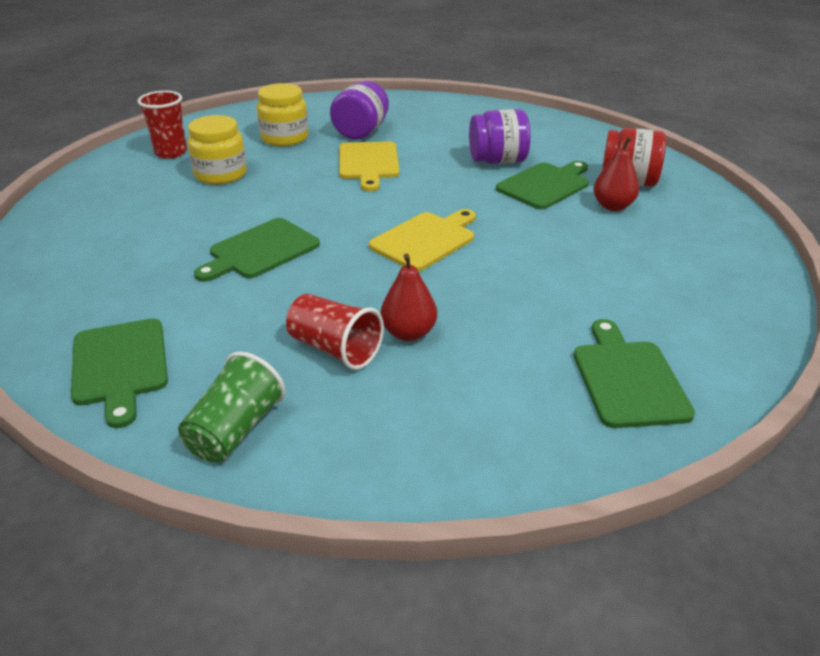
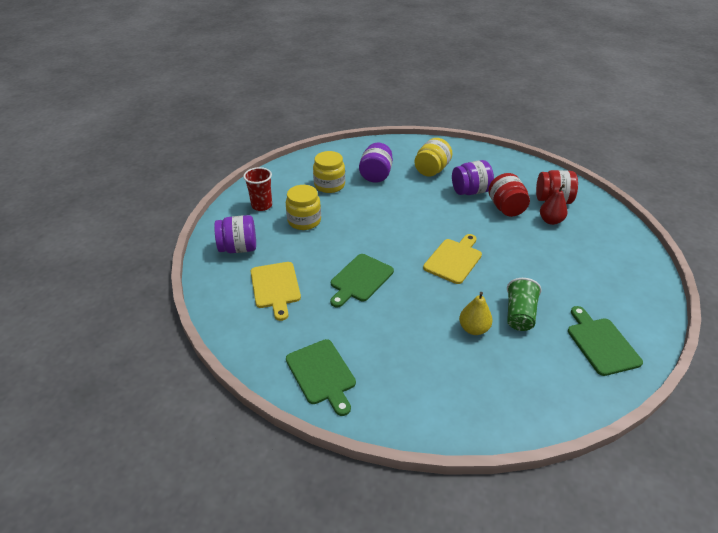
camera: 10 degrees left, 5 degrees up
(103, 197) = (238, 248): none -> purple jar
(235, 430) = (409, 407): green cup -> green cup (519, 315)
(335, 349) = (438, 345): red cup -> none
(368, 163) = (392, 201): yellow cutting board -> yellow cutting board (275, 287)
(408, 333) = (473, 329): red pear -> yellow pear
(450, 132) = (431, 170): none -> yellow jar
(545, 185) = (506, 208): green cutting board -> red jar

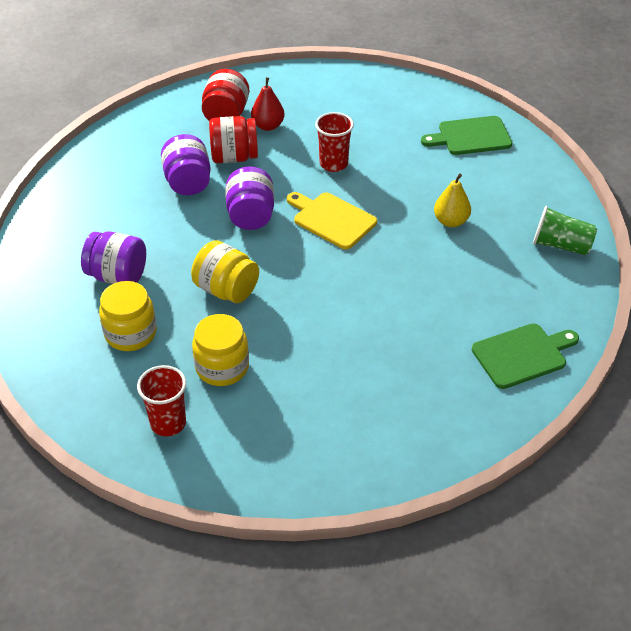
camera: 85 degrees left, 5 degrees up
(238, 248) = (278, 449): purple jar -> purple jar (251, 216)
(275, 287) = (371, 401): yellow cutting board -> none
(360, 279) = (362, 311): green cutting board -> none
(431, 170) = (122, 213): yellow jar -> yellow jar (226, 290)
(519, 315) = (430, 183): green cup -> green cup (561, 245)
(520, 257) = (333, 164): none -> red cup

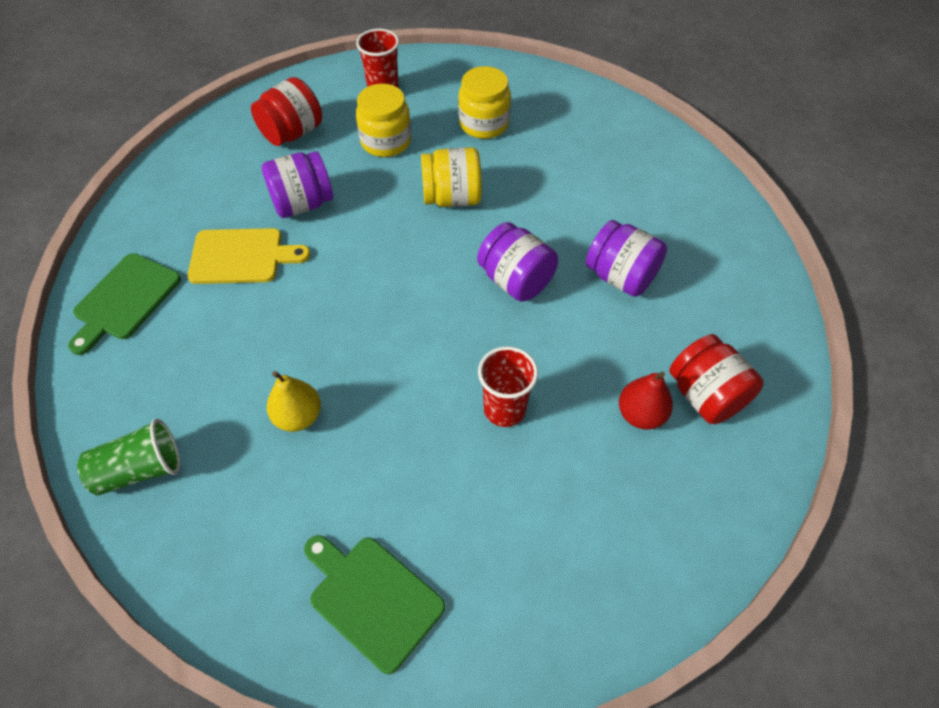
camera: 140 degrees right, 10 degrees up
(118, 276) = (554, 155): purple jar -> purple jar (302, 204)
(234, 157) = (619, 340): red jar -> red jar (292, 133)
(332, 219) = (432, 330): yellow cutting board -> yellow cutting board (241, 256)
(471, 136) = (372, 598): green cutting board -> green cutting board turned 90 degrees counterclockwise

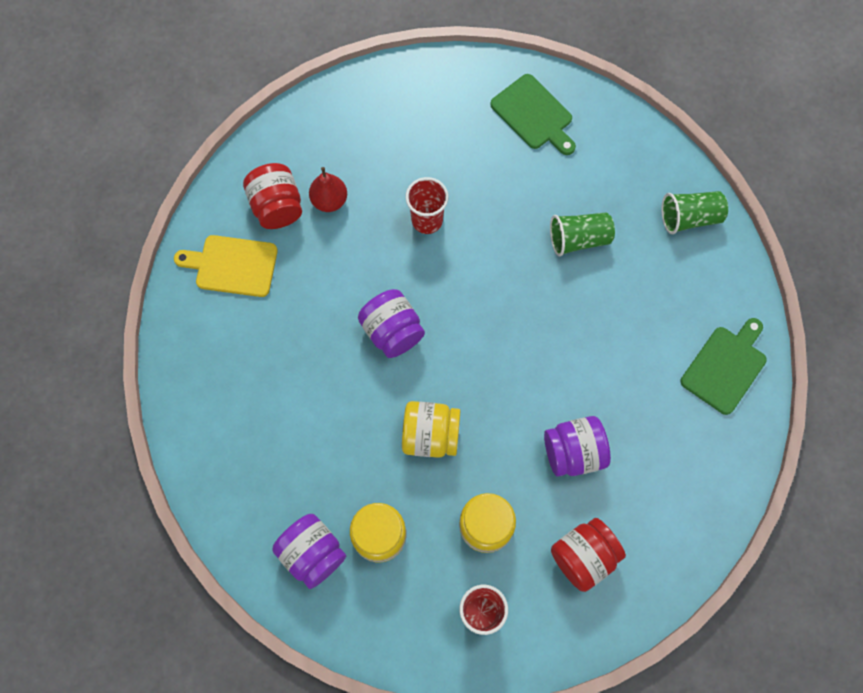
camera: 170 degrees left, 15 degrees up
(241, 256) = (629, 397): yellow cutting board -> yellow cutting board (232, 266)
(298, 416) = (579, 239): yellow pear -> green cup
(621, 276) = (302, 320): purple jar -> purple jar (312, 553)

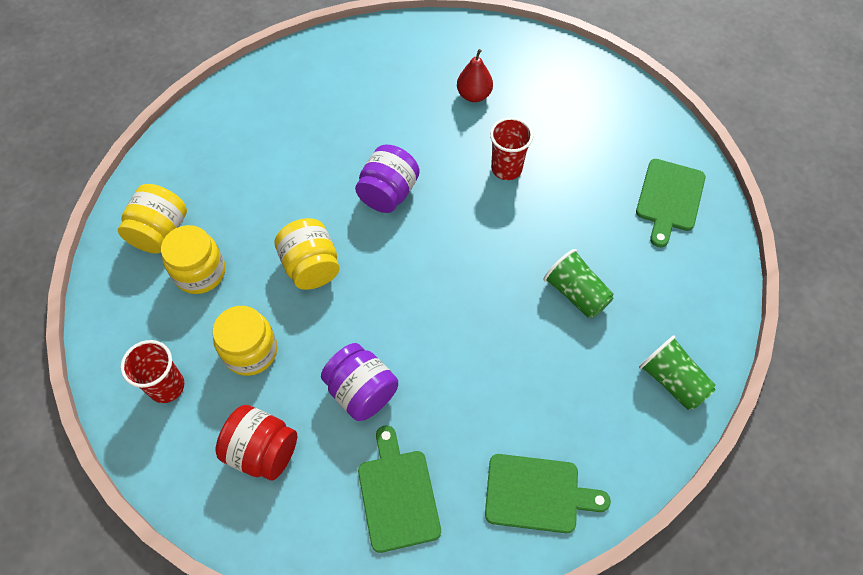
camera: 60 degrees right, 10 degrees down
(232, 266) = (374, 63): yellow cutting board -> none
(277, 207) = (443, 65): red jar -> none
(312, 553) = (160, 232): purple jar -> yellow jar
(674, 469) = (397, 495): none -> green cutting board

